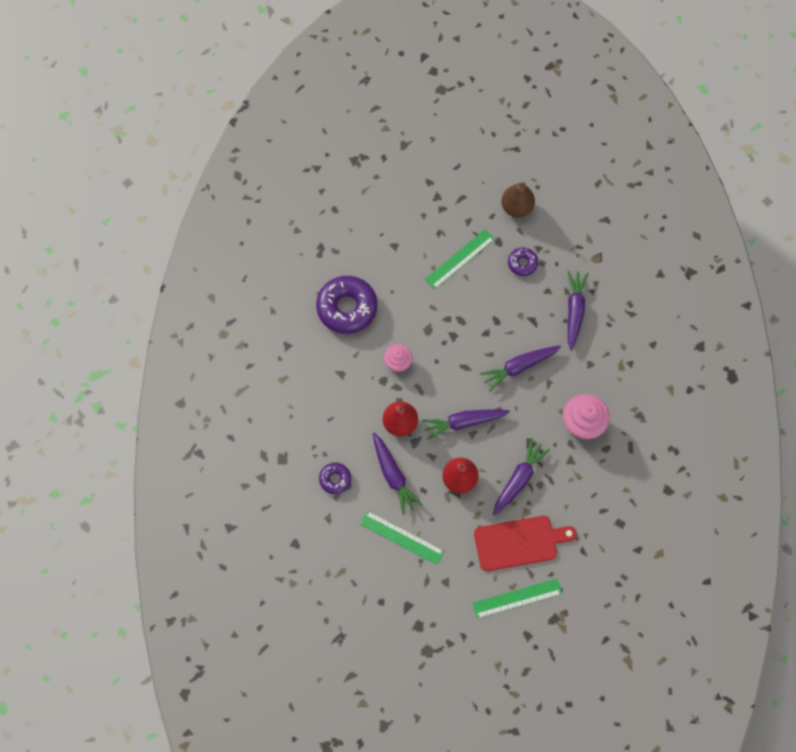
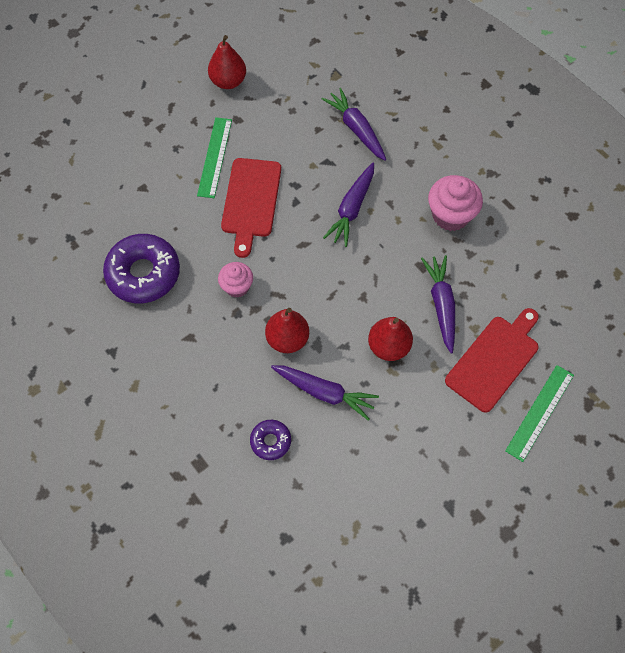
camera: 40 degrees left, 5 degrees down
(401, 537) = (384, 444): green ruler -> none
(456, 310) = (251, 201): none -> red cutting board
(464, 422) = (346, 293): purple carrot -> none
(516, 207) = (228, 81): brown pear -> red pear
(522, 263) = (275, 122): purple donut -> none

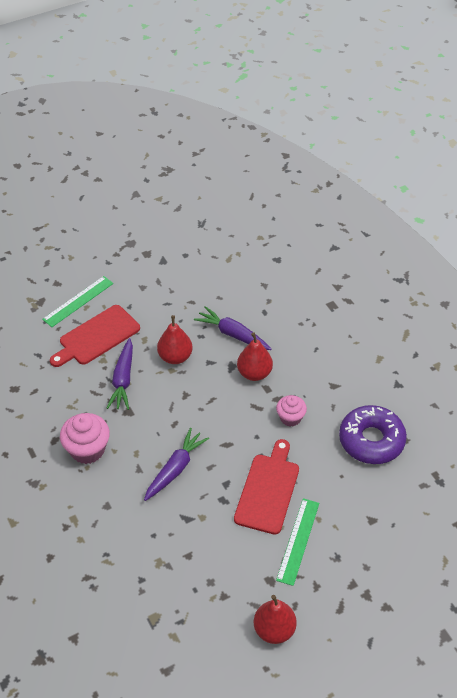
camera: 170 degrees left, 15 degrees down
(270, 441) = (278, 311): purple donut -> none
(356, 129) = (149, 549): purple carrot -> none

